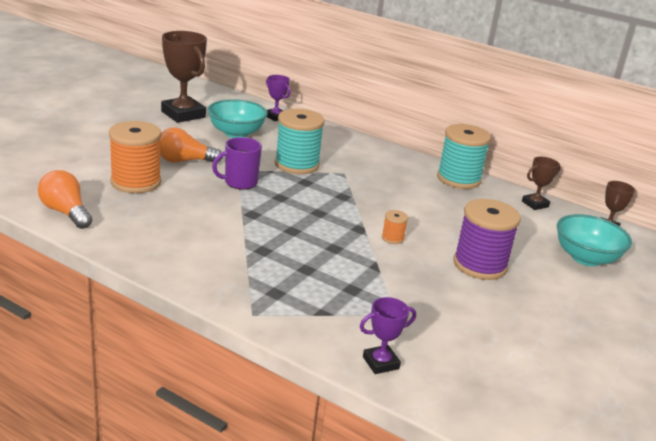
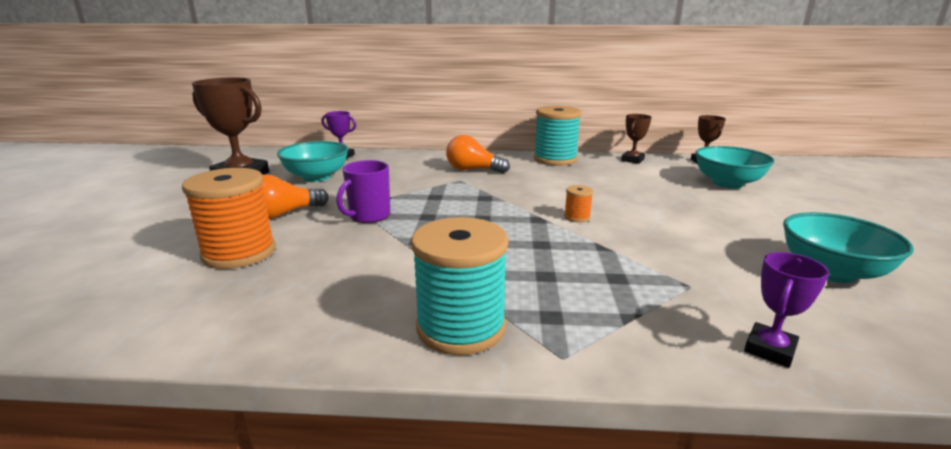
camera: 25 degrees left, 5 degrees down
(66, 212) = (157, 324): orange light bulb -> orange light bulb (473, 170)
(297, 165) = (408, 185): turquoise spool -> turquoise spool (461, 327)
(479, 265) = (675, 214): purple spool -> none
(522, 349) = (831, 272): none -> turquoise bowl

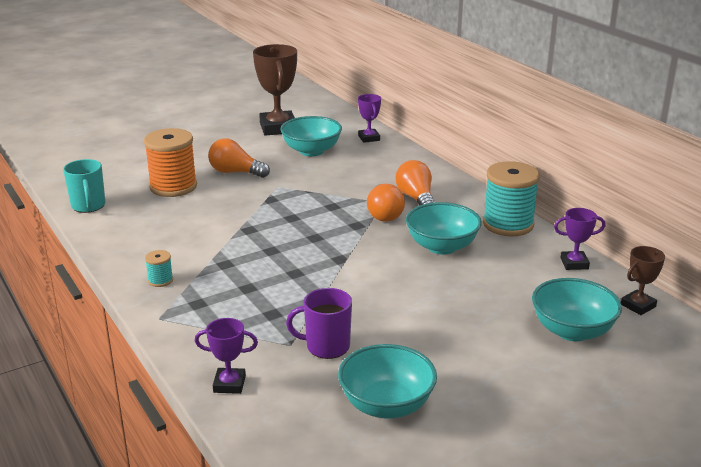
camera: 55 degrees right, 5 degrees up
(153, 327) = (88, 206): none -> turquoise mug
(369, 216) = (267, 199): purple mug -> purple mug (326, 346)
(461, 327) = (160, 280): turquoise spool -> turquoise spool, size x0.44
(480, 184) = (384, 214): none -> orange light bulb
(563, 183) = (442, 247): none -> turquoise bowl
(577, 217) = (365, 273): orange spool -> none
(632, 160) = (574, 263): brown trophy -> purple trophy

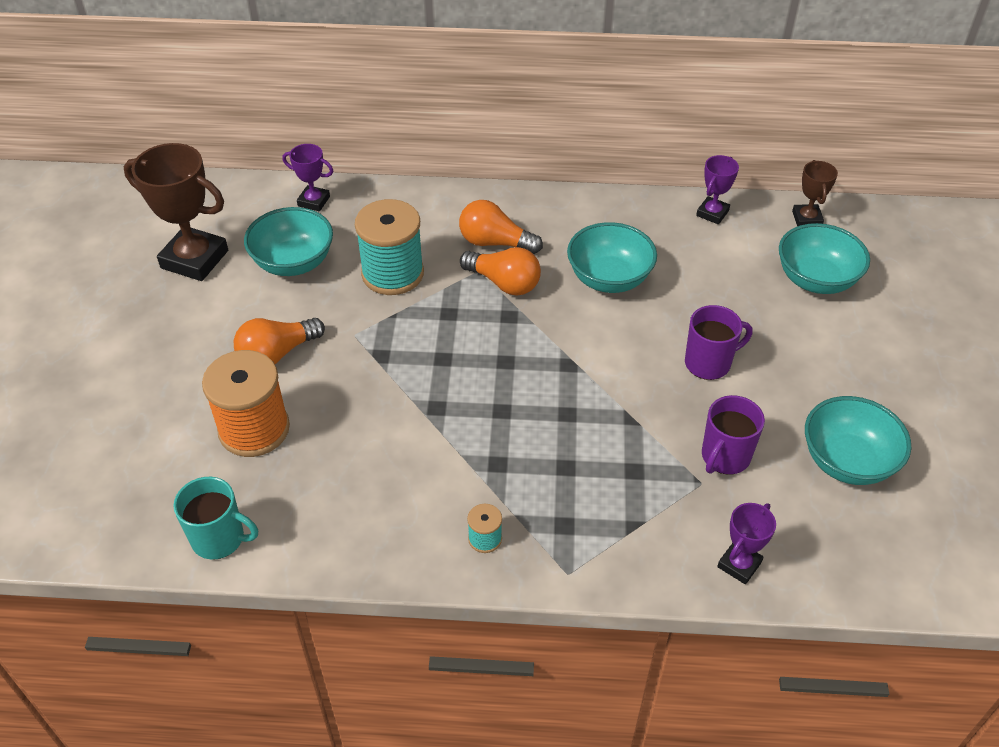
camera: 55 degrees left, 20 degrees up
(412, 311) = (709, 363): none -> purple mug
(508, 224) = (607, 211): turquoise spool -> turquoise spool (392, 274)

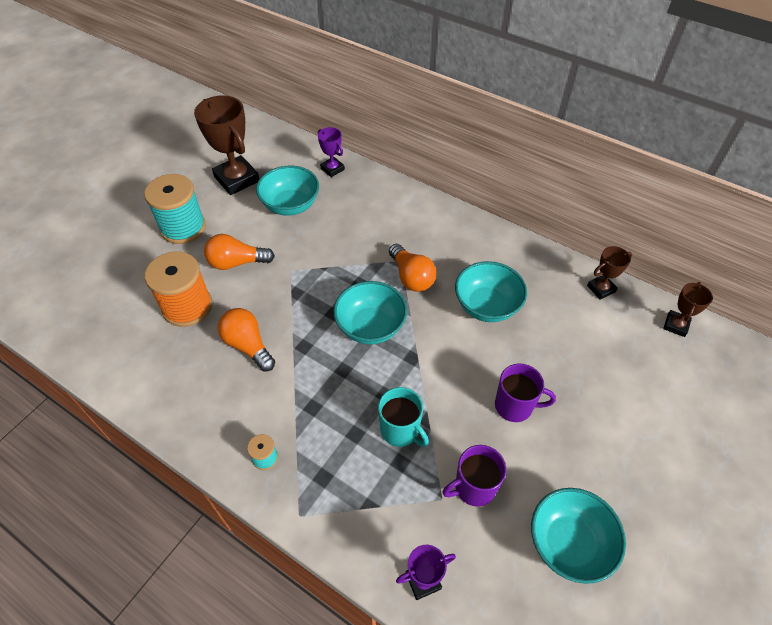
camera: 30 degrees right, 5 degrees up
(220, 538) = (116, 370): turquoise mug -> turquoise mug (401, 430)
(392, 274) = (344, 239): turquoise spool -> turquoise spool (183, 228)
(495, 242) = (426, 245): orange light bulb -> orange light bulb (248, 345)
(712, 213) = (601, 289): purple trophy -> brown trophy
(816, 280) = (648, 378): turquoise bowl -> turquoise bowl (370, 327)

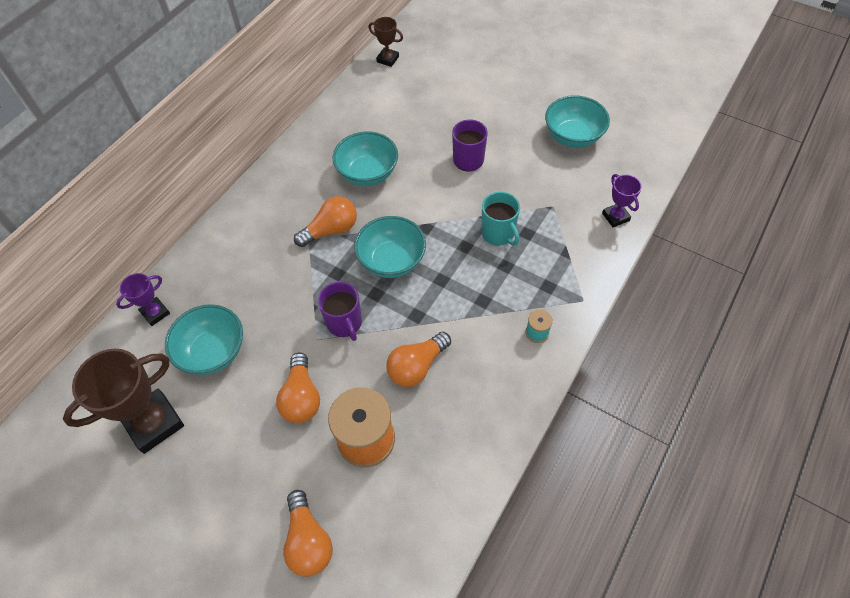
camera: 90 degrees left, 5 degrees up
(117, 272) = (308, 540): none -> orange light bulb
(183, 228) = (237, 474): turquoise spool -> none
(401, 430) = (498, 234): turquoise mug -> turquoise mug turned 105 degrees clockwise
(473, 487) = (541, 187): purple mug -> purple mug (345, 323)
(601, 289) = (350, 97): brown trophy -> none

